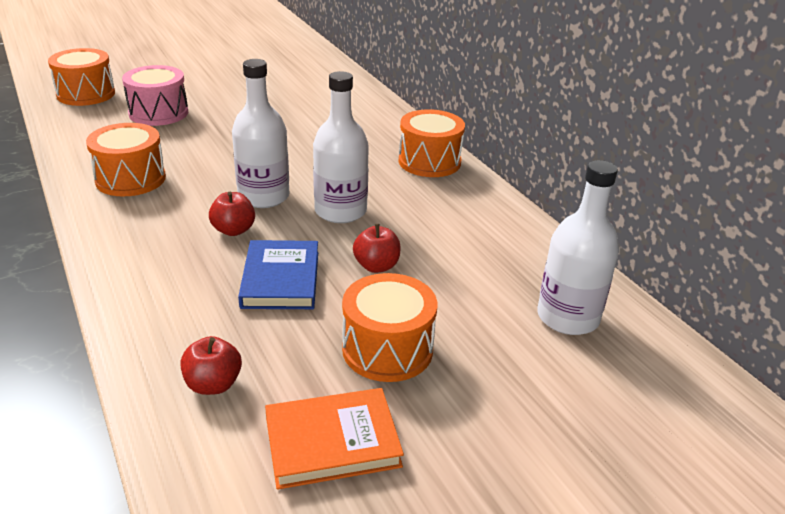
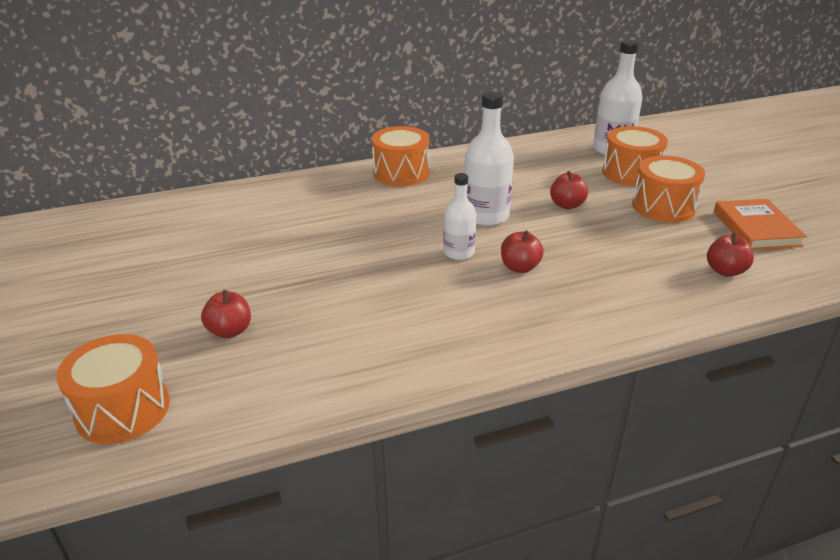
camera: 80 degrees left, 0 degrees up
(130, 179) = (413, 337): orange drum -> orange drum (631, 173)
(158, 113) = (230, 331): pink drum -> red apple
(263, 197) = (459, 252): white bottle -> white bottle, size x0.63
(281, 279) = (592, 244): blue book -> none

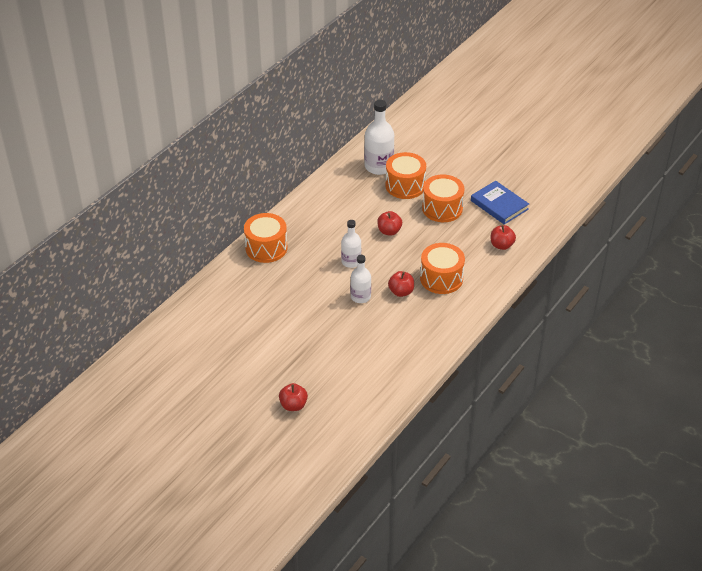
camera: 35 degrees left, 10 degrees up
(123, 409) = (293, 468): orange drum -> orange drum (441, 278)
(486, 216) = (351, 262): white bottle -> white bottle, size x0.63
(756, 228) = (499, 205): orange book -> blue book

